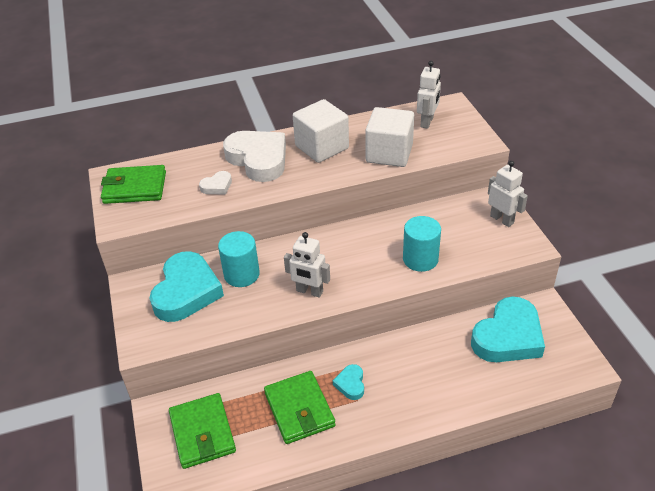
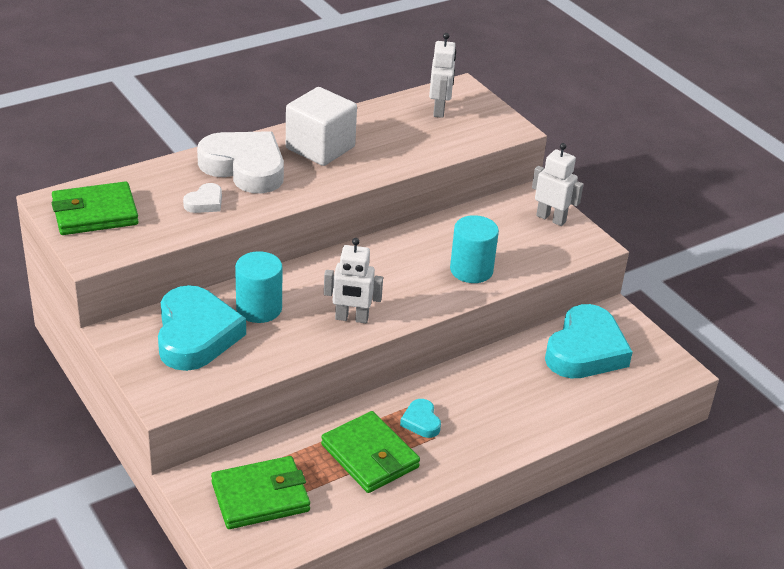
camera: 20 degrees left, 5 degrees down
(202, 433) = (260, 497): green wallet -> green wallet turned 75 degrees counterclockwise
(389, 153) = (407, 149): white cube -> none

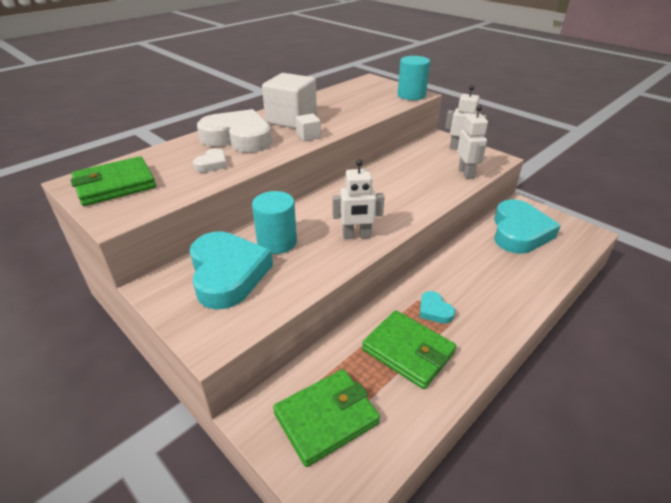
camera: 10 degrees left, 0 degrees up
(331, 180) = (308, 136): none -> white cube
(439, 110) = (363, 91): white robot -> white robot (466, 173)
(471, 270) = (428, 187): turquoise cylinder -> turquoise cylinder (411, 95)

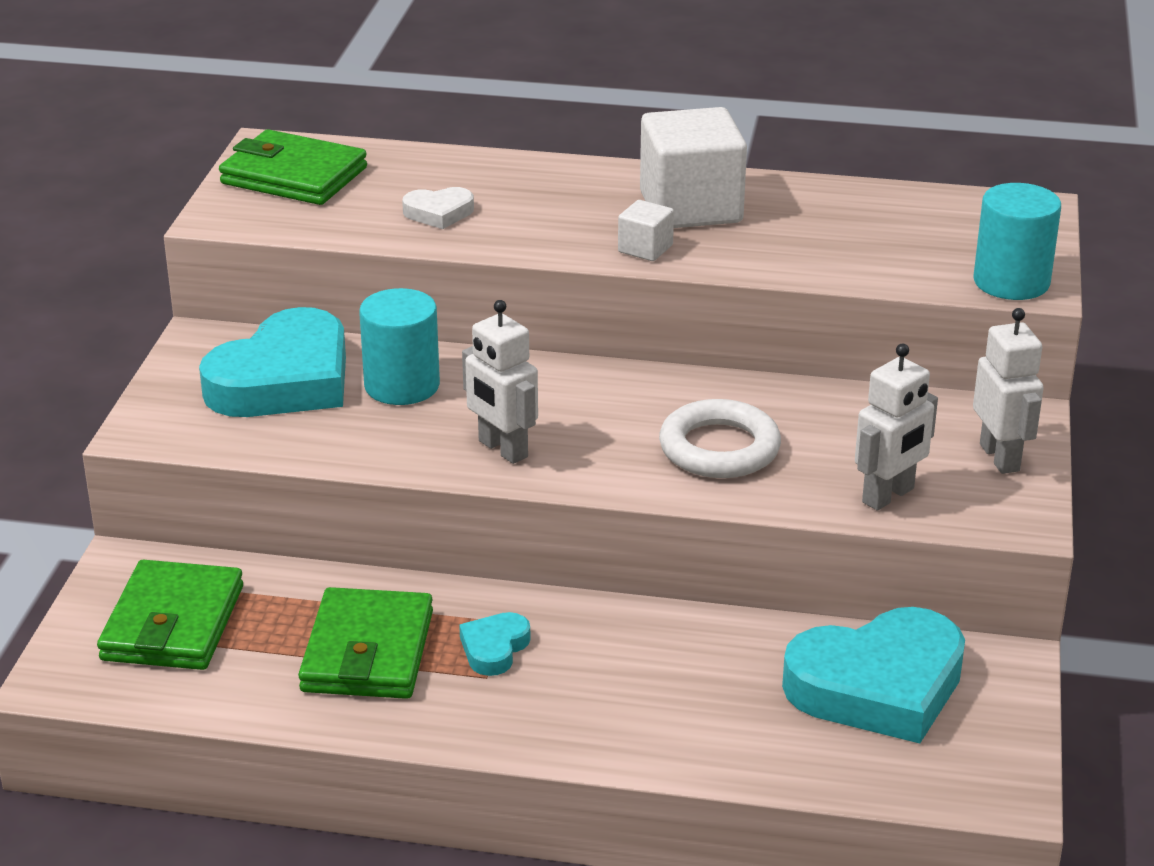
camera: 55 degrees right, 5 degrees down
(238, 138) = (551, 194): white heart -> none
(326, 418) = (173, 623): green wallet -> green wallet turned 75 degrees clockwise
(406, 190) = (719, 448): none -> white ring

